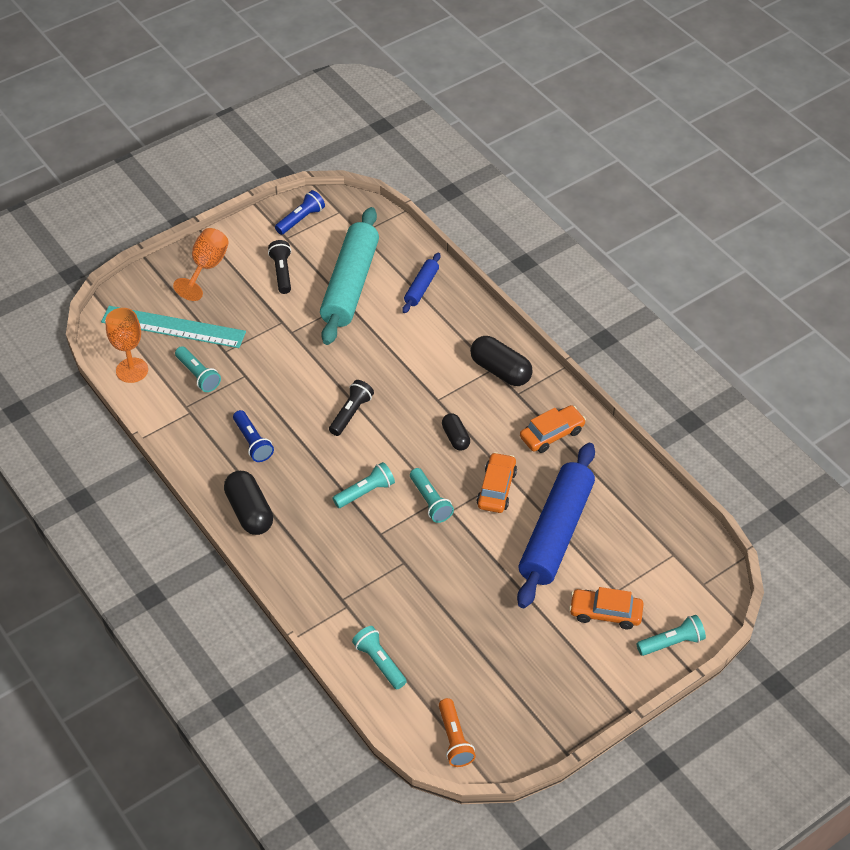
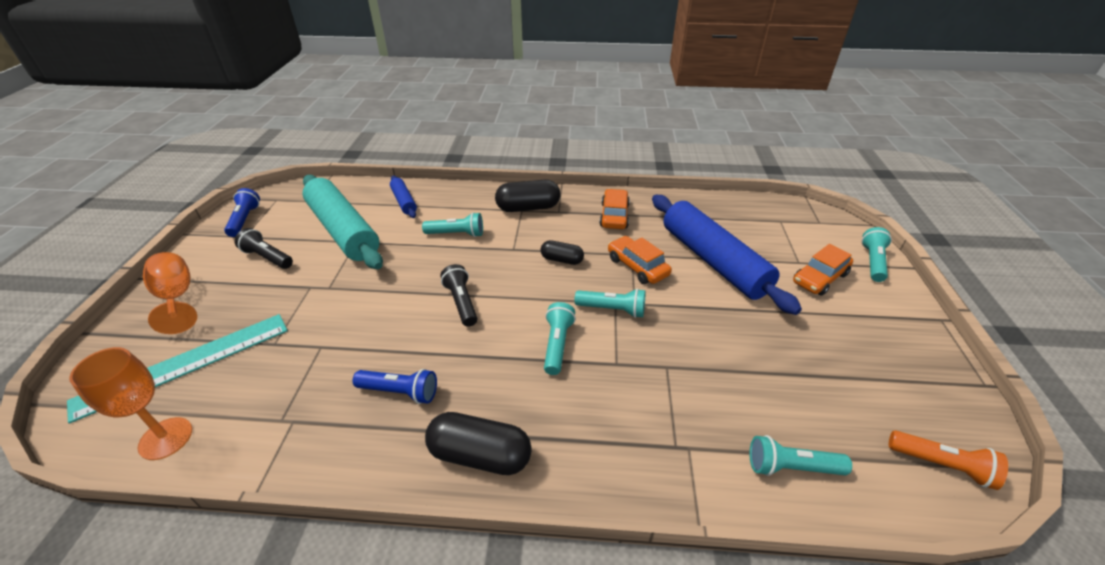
camera: 50 degrees left, 10 degrees down
(198, 375) = (264, 383): turquoise flashlight -> turquoise flashlight (456, 234)

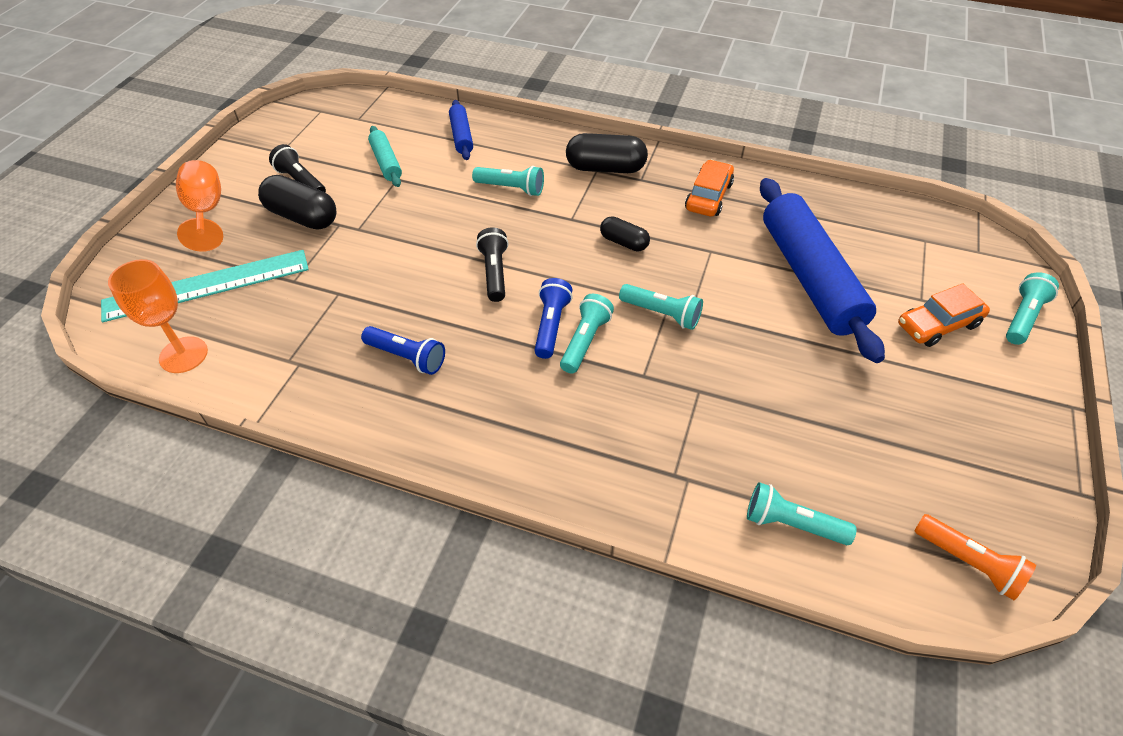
camera: 15 degrees right, 10 degrees up
(245, 220) = (284, 131): blue flashlight -> blue flashlight (551, 326)
(343, 231) = (386, 162): turquoise rolling pin -> turquoise rolling pin, size x0.47
(480, 455) = (470, 437): black capsule -> black capsule (302, 217)
(637, 266) = (712, 267): orange car -> none

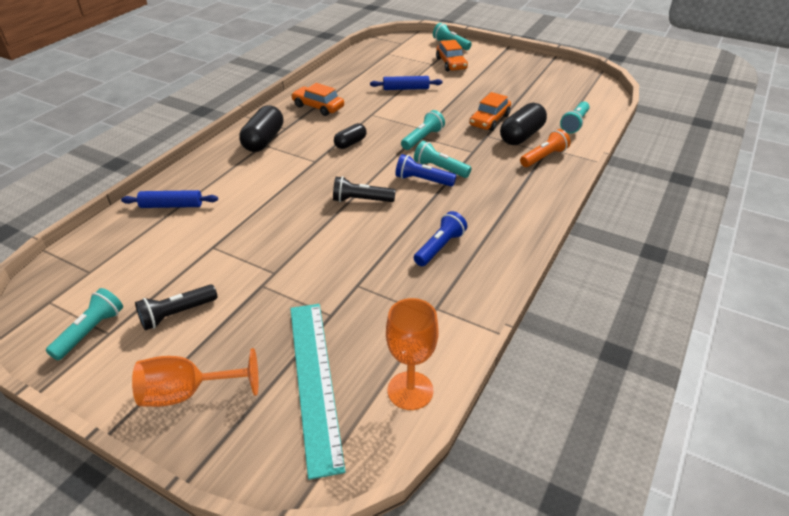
camera: 80 degrees left, 10 degrees down
(302, 217) = (237, 311): black capsule -> black capsule (521, 136)
(386, 162) = (182, 253): turquoise rolling pin -> none
(511, 188) = (264, 185): turquoise flashlight -> turquoise flashlight (91, 331)
(751, 391) = (489, 120): none -> orange car
(809, 277) = (406, 88): blue rolling pin -> blue rolling pin, size x0.47
(968, 563) = (591, 88): orange flashlight -> orange flashlight (544, 157)

